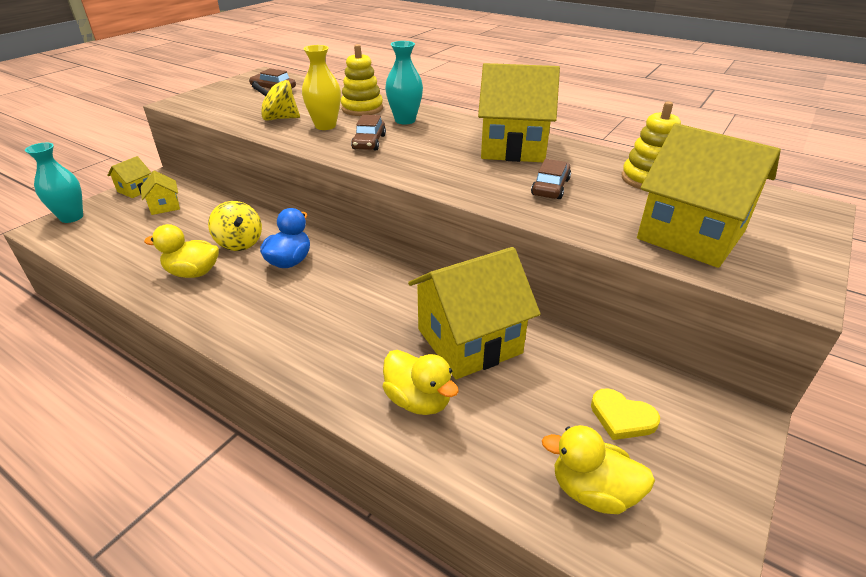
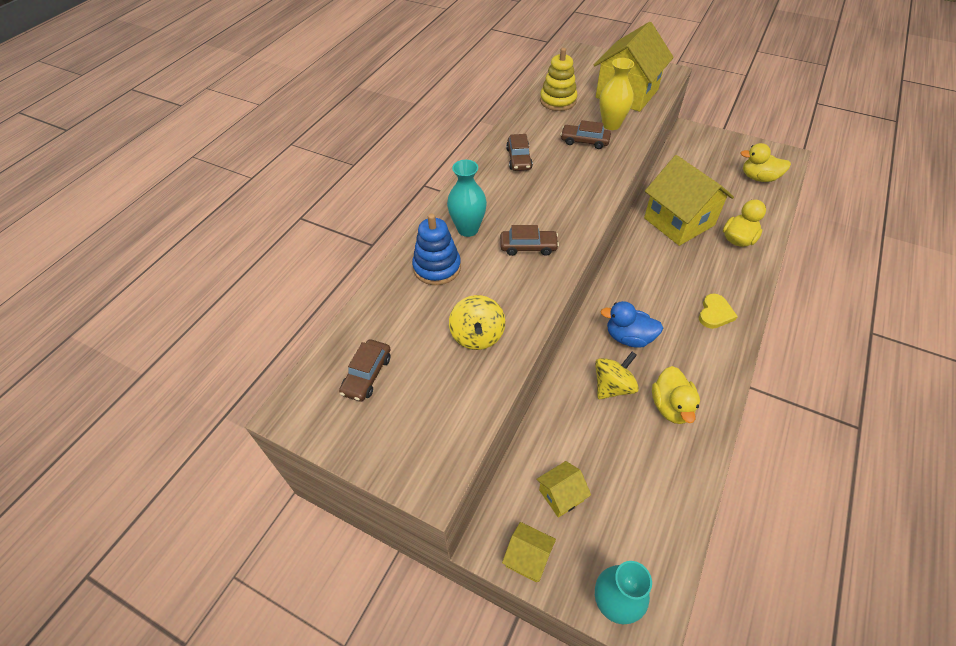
camera: 95 degrees left, 15 degrees up
(325, 126) = (493, 288): yellow vase -> yellow vase (611, 125)
(362, 109) = (437, 267): yellow stacking toy -> blue stacking toy
(513, 147) = (518, 159): yellow house -> brown car
(592, 491) = (758, 178): yellow duck -> yellow duck turned 90 degrees clockwise
(622, 417) = (709, 166): yellow heart -> yellow heart (715, 313)

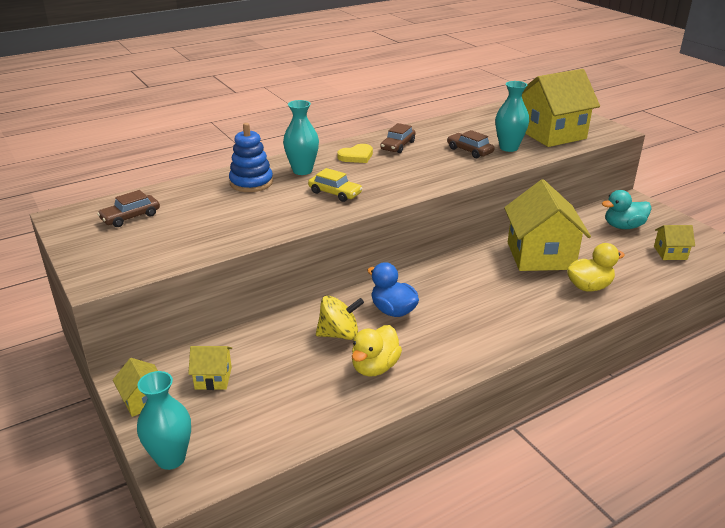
camera: 30 degrees right, 20 degrees down
(477, 335) = (229, 224): yellow spinning top -> none
(528, 247) = (335, 193): brown car -> yellow car
(558, 101) = (480, 123): yellow stacking toy -> none
(611, 125) = (508, 148): yellow vase -> turquoise vase
(706, 163) = (623, 226): none -> turquoise duck
(715, 313) = (497, 326): yellow heart -> yellow heart (356, 156)
(758, 178) = (670, 253): yellow duck -> yellow house

